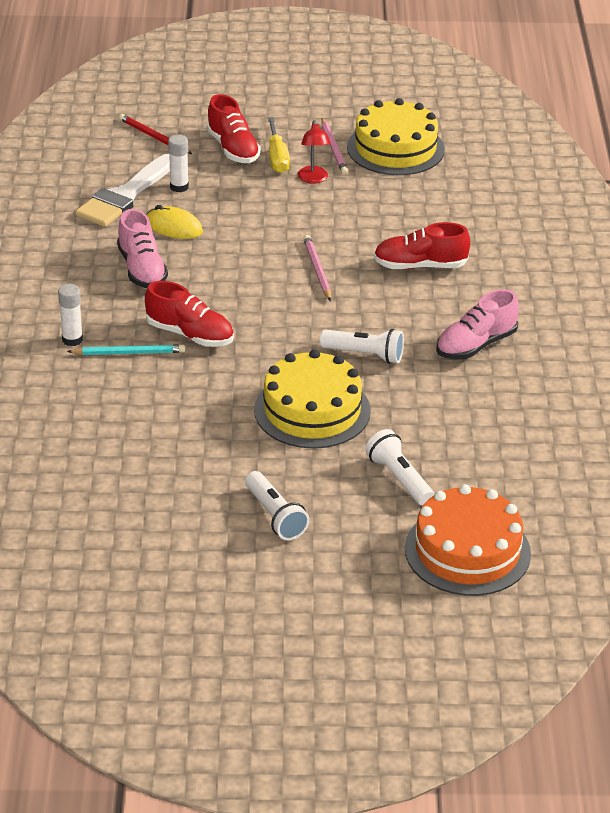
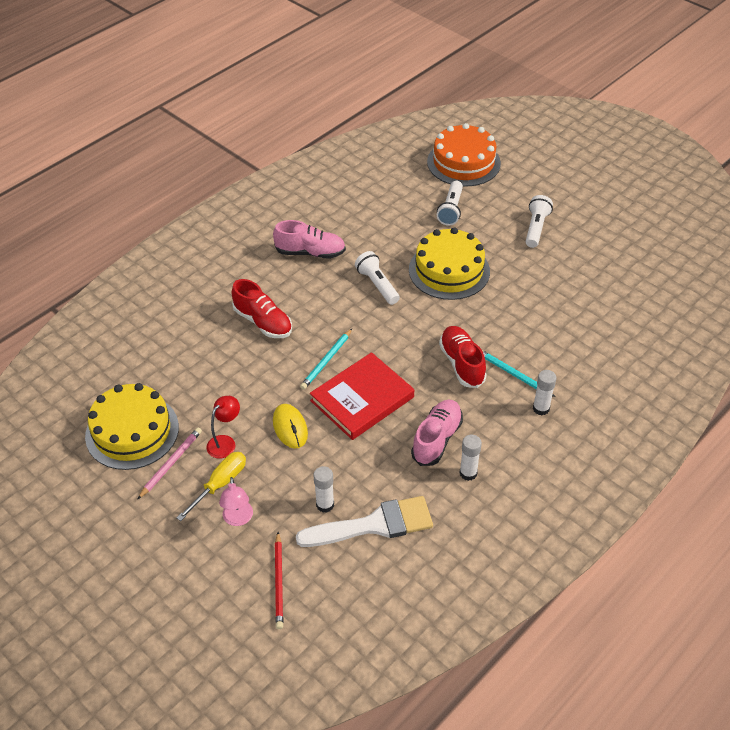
camera: 135 degrees left, 10 degrees up
(86, 262) = (468, 473): none -> white glue stick
(174, 227) = (373, 465): yellow mouse -> yellow mouse (290, 427)
(233, 149) = (238, 519): red shoe -> pink lamp
(244, 261) = (362, 399): none -> red book
(317, 270) = (326, 361): pink pencil -> turquoise pencil

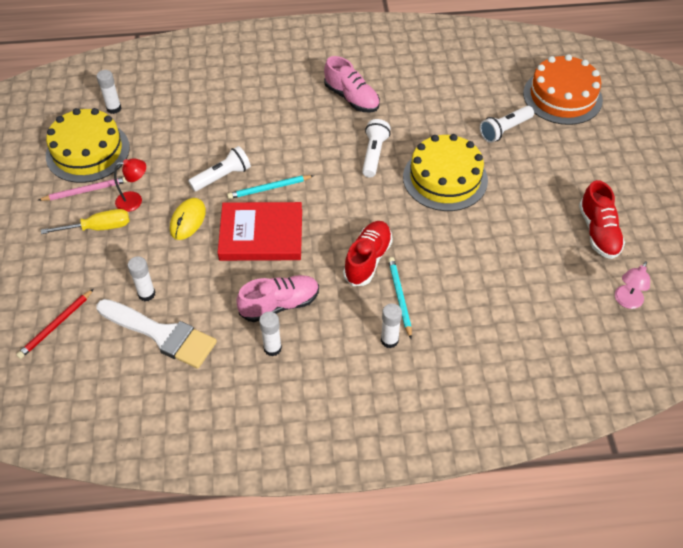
camera: 40 degrees right, 5 degrees up
(111, 382) = (114, 108): none -> white glue stick
(238, 519) = (81, 261): pink lamp -> pink lamp (626, 301)
(263, 322) = (258, 130): red shoe -> red shoe (598, 232)
(536, 228) = (563, 189): white flashlight -> white flashlight (222, 176)

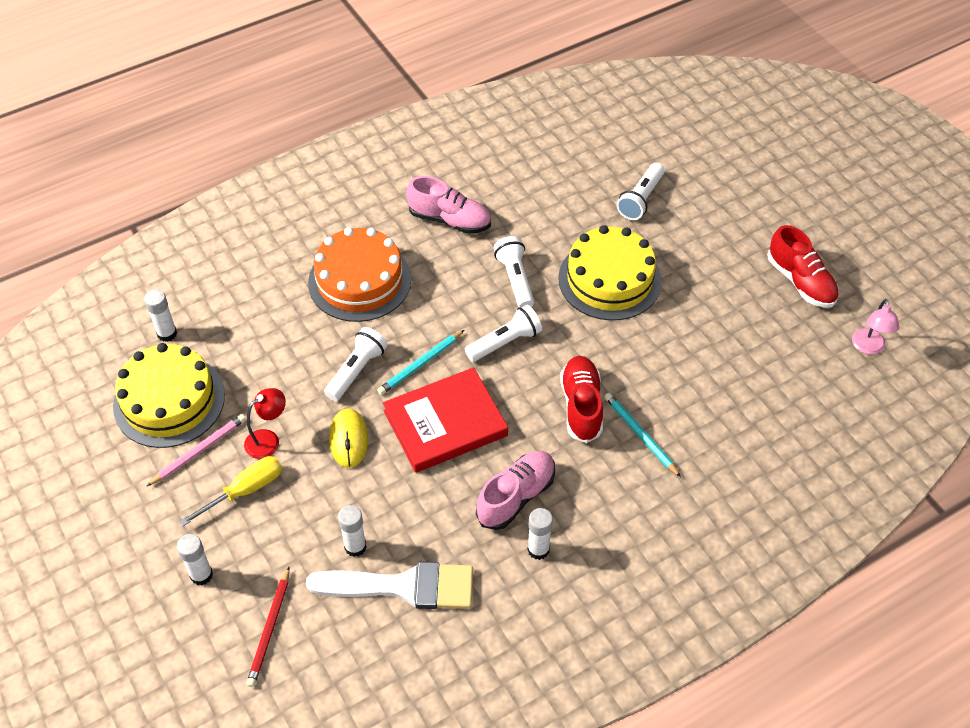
camera: 25 degrees left, 0 degrees up
(339, 195) = (505, 342): none -> white flashlight
(389, 340) = (658, 488): white glue stick -> white glue stick (201, 575)
(562, 96) = (679, 139): orange cake -> orange cake (359, 281)

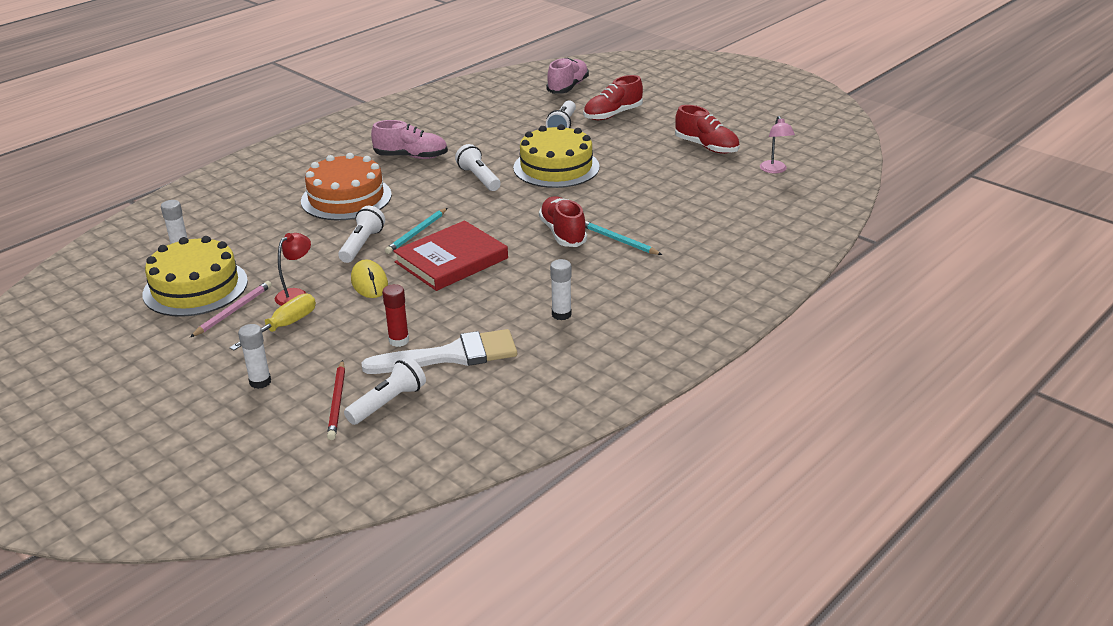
camera: 15 degrees left, 20 degrees down
(355, 547) = (399, 340): white glue stick -> red glue stick
(505, 342) = (484, 210): white flashlight -> white flashlight (388, 402)
(516, 496) = (529, 289): pink shoe -> pink shoe (568, 87)
(707, 190) = (612, 114): none -> red shoe

